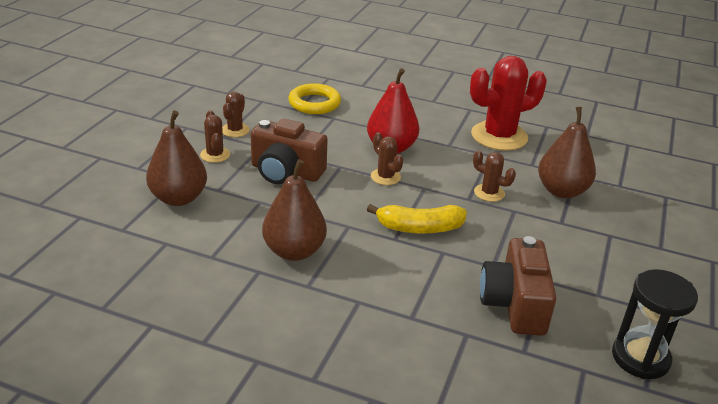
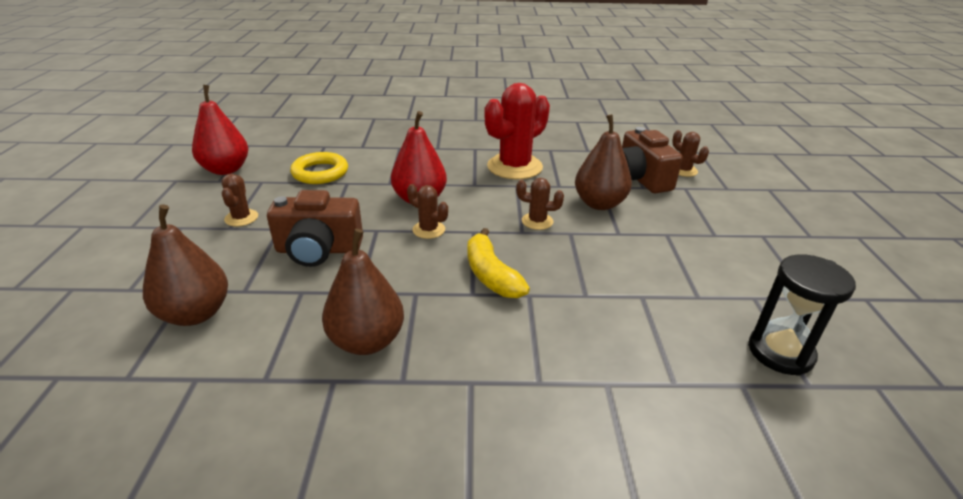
camera: 20 degrees left, 0 degrees up
(215, 155) = (226, 250): brown cactus -> brown cactus (683, 170)
(236, 83) = (226, 170): none -> red pear
(419, 228) = (491, 275): yellow banana -> yellow banana turned 90 degrees clockwise
(514, 304) = (631, 331): brown camera -> brown camera (639, 179)

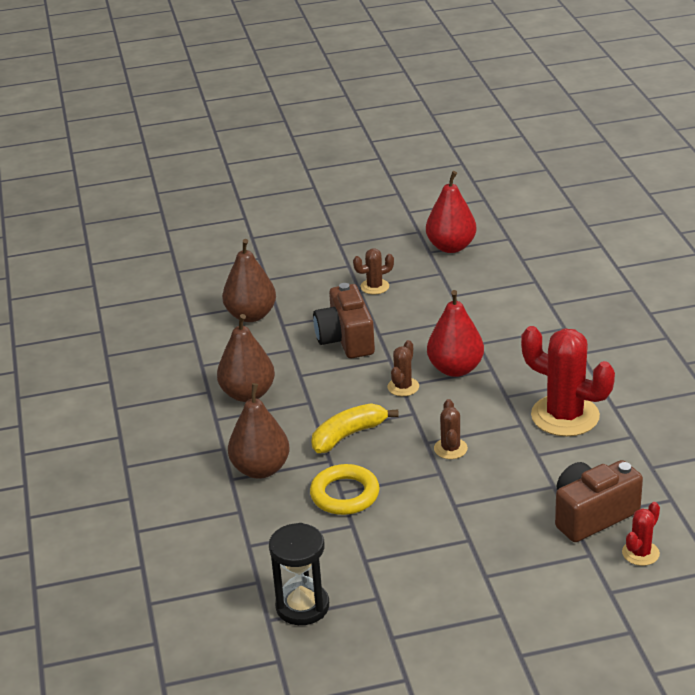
camera: 80 degrees right, 0 degrees up
(320, 173) = (475, 298): yellow ring -> yellow ring (345, 494)
(599, 204) = (510, 487): brown pear -> brown pear (261, 469)
(683, 170) = (640, 553): brown cactus -> red cactus

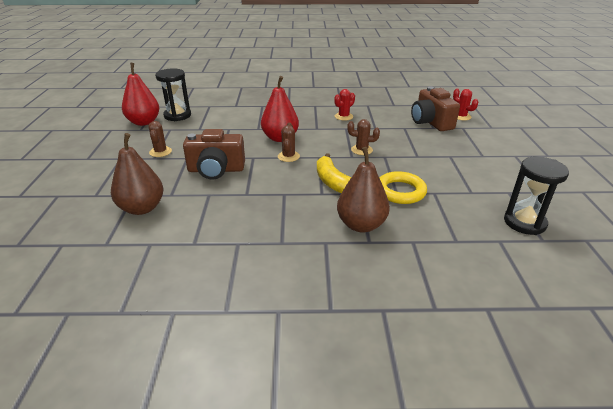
camera: 80 degrees left, 0 degrees up
(248, 394) = (256, 221): brown pear -> none
(403, 387) = (288, 156): brown cactus -> brown cactus turned 60 degrees clockwise
(486, 265) = (177, 115): none -> black hourglass
(565, 416) = (343, 116): red cactus -> red cactus, size x0.49

